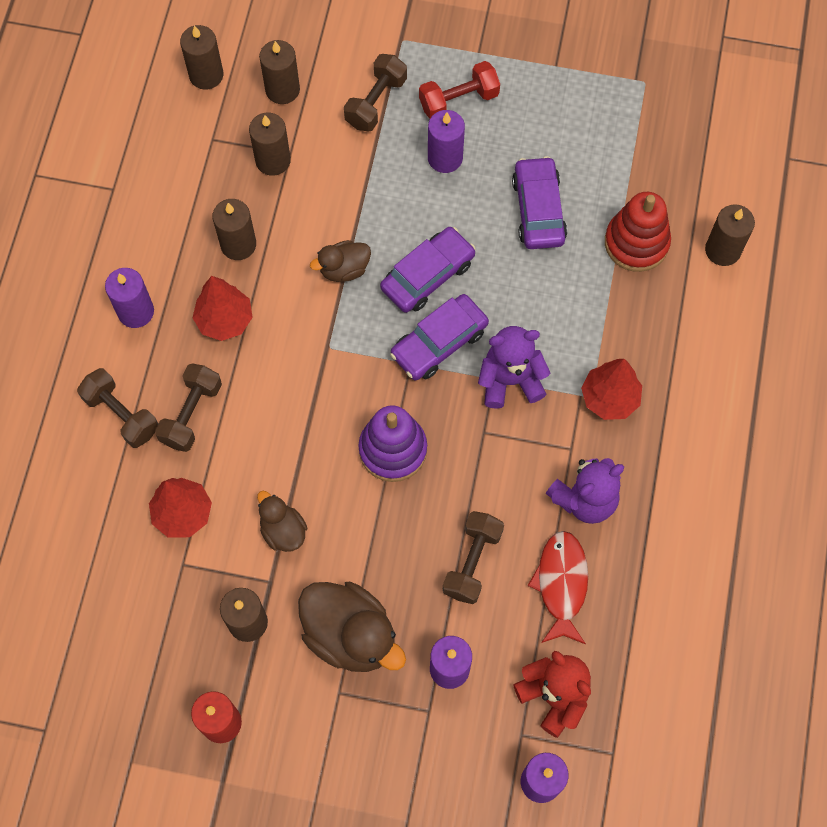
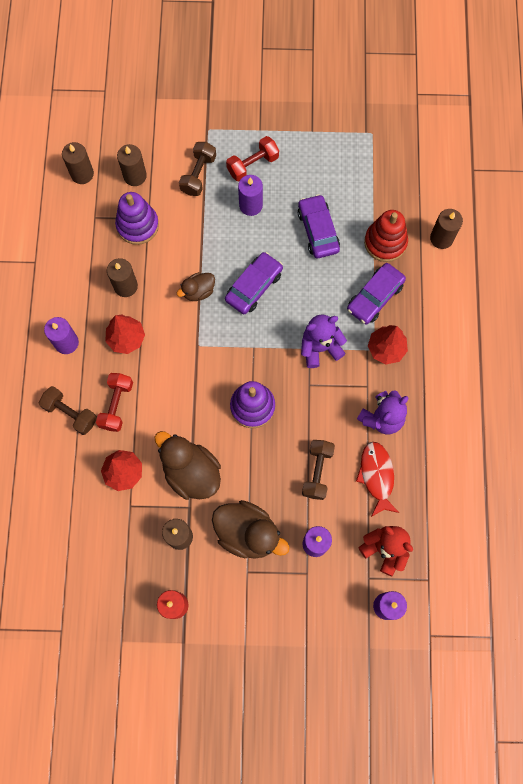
camera: 10 degrees left, 5 degrees up
(191, 414) = (116, 405): brown dumbbell -> red dumbbell
(273, 160) = (137, 225): brown candle -> purple stacking toy
(283, 530) = (191, 472): brown duck -> brown duck, size x1.81
(439, 342) = (269, 330): purple car -> purple car (375, 297)

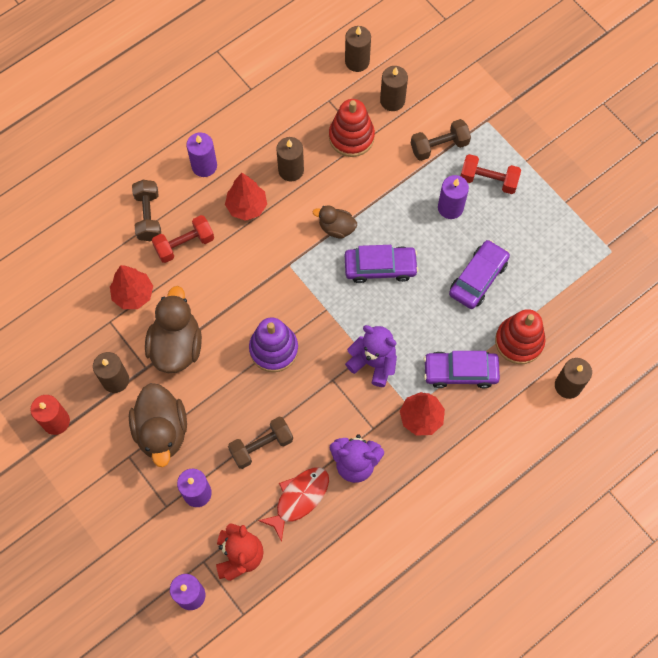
camera: 50 degrees right, 5 degrees down
(137, 225) = (351, 137): purple stacking toy -> red stacking toy

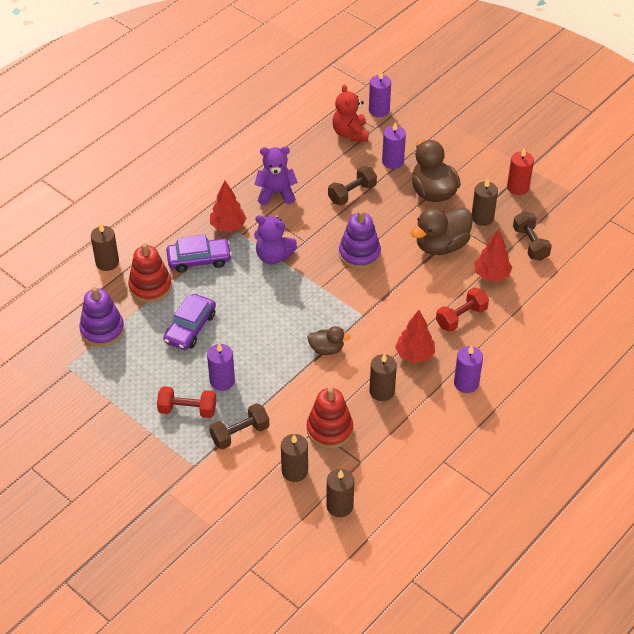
camera: 170 degrees right, 20 degrees down
(148, 216) = (502, 334): brown dumbbell -> brown dumbbell (530, 244)
(176, 346) = (441, 245): brown duck -> brown duck turned 60 degrees clockwise
(299, 498) = (314, 168): red fish -> none
(380, 267) = (280, 324): purple car -> none
(574, 290) = (102, 330): none -> purple stacking toy

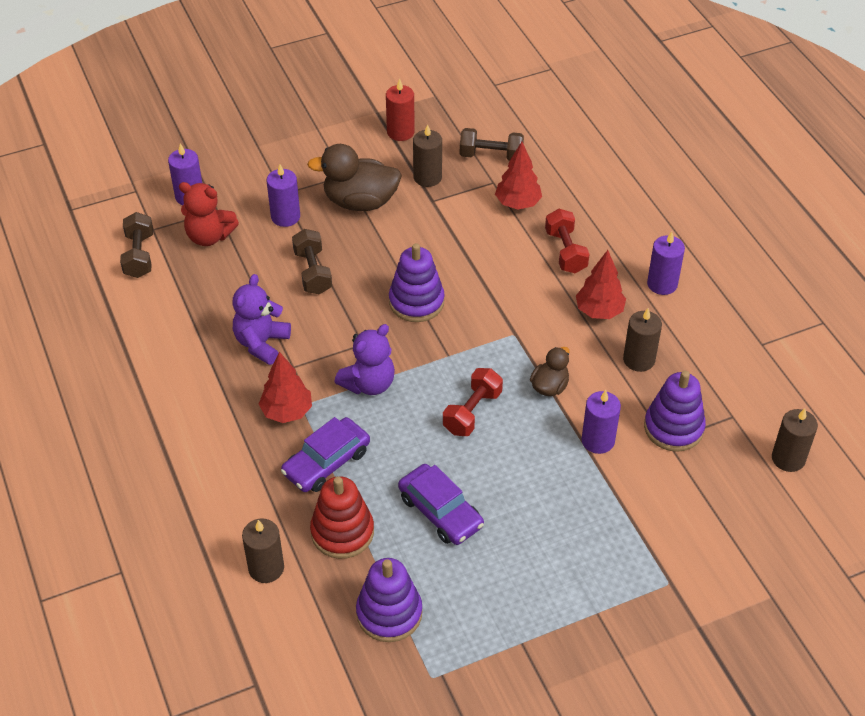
camera: 65 degrees left, 0 degrees up
(187, 410) = (577, 560): red dumbbell -> red dumbbell (472, 412)
(199, 260) = (326, 462): purple car -> purple car turned 150 degrees counterclockwise
(222, 381) = (547, 507): purple candle -> purple candle (598, 440)
(240, 434) = (640, 518): brown dumbbell -> brown dumbbell (139, 255)
(294, 471) = (721, 483): brown candle -> none
(329, 430) = (673, 428): red stacking toy -> purple stacking toy
(441, 245) = (448, 226): brown duck -> none

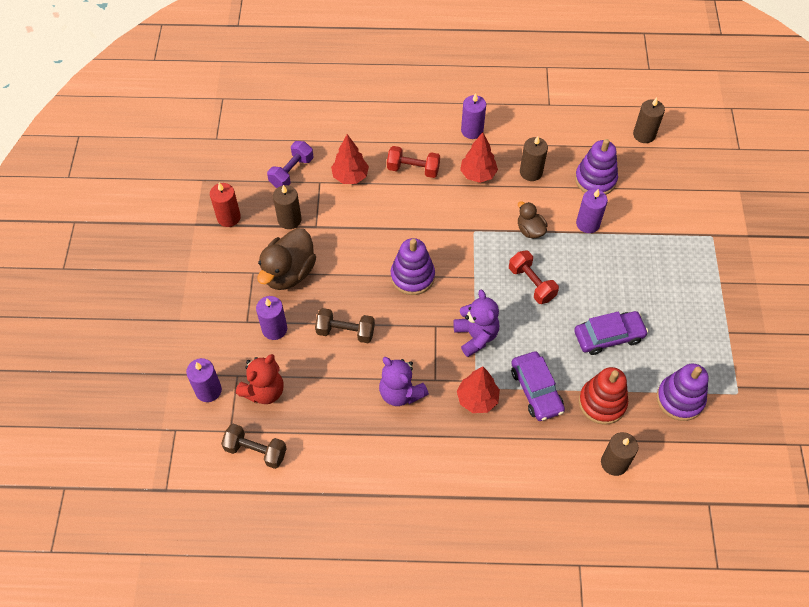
camera: 65 degrees left, 10 degrees up
(491, 156) = (291, 172): brown dumbbell -> purple dumbbell

